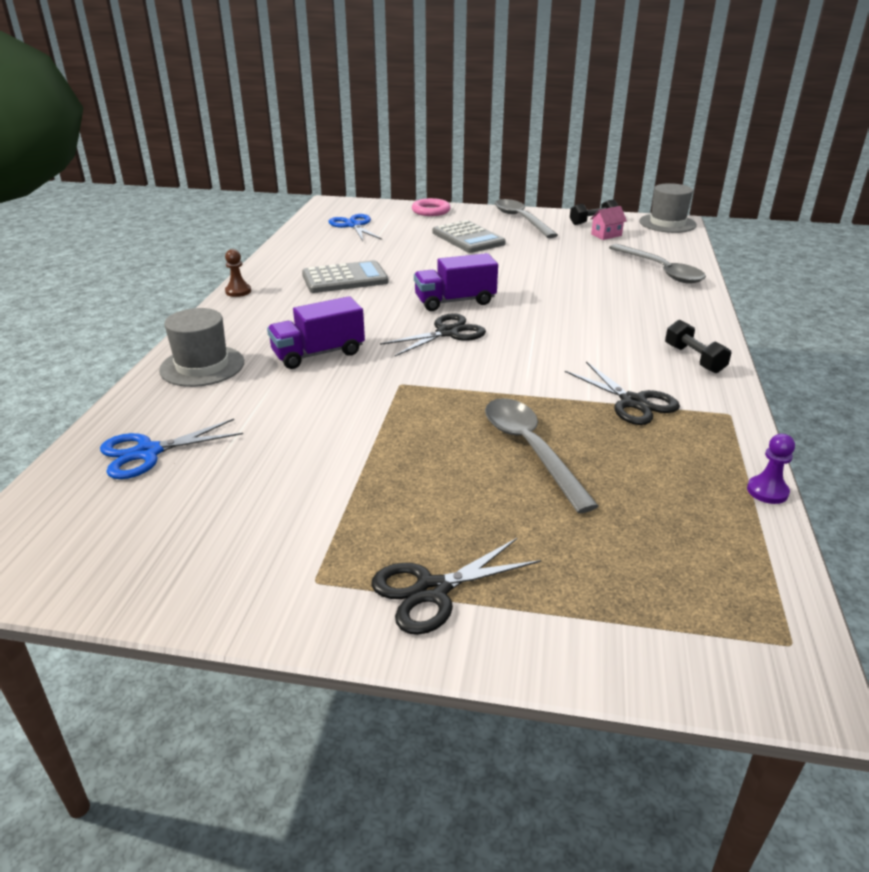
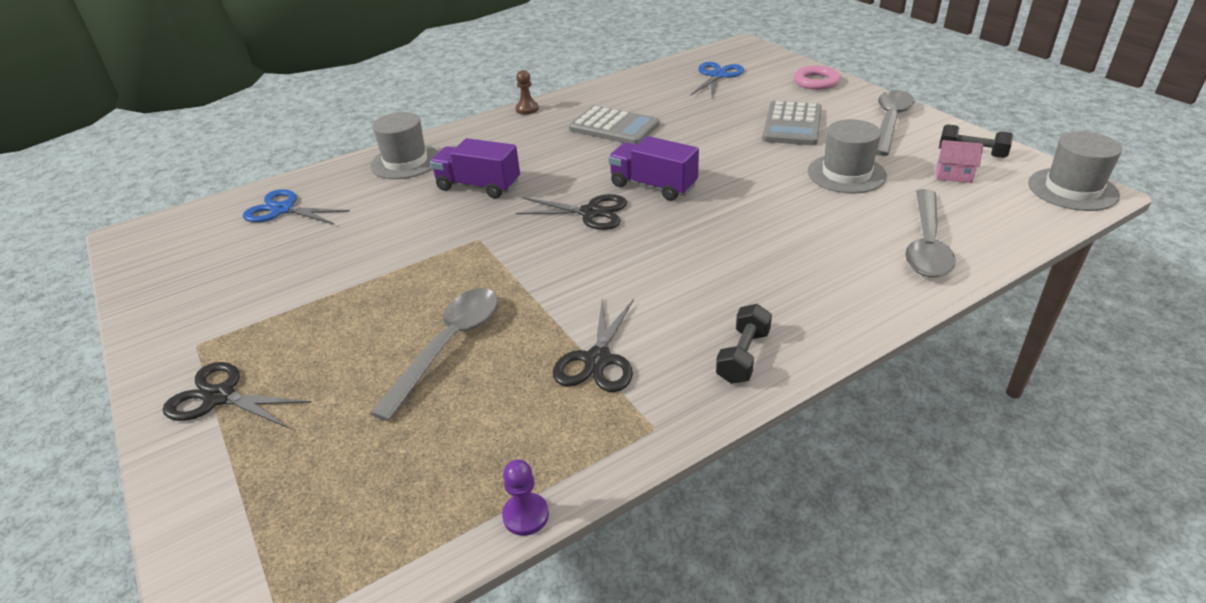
camera: 50 degrees right, 5 degrees up
(554, 253) = (846, 174): none -> grey hat

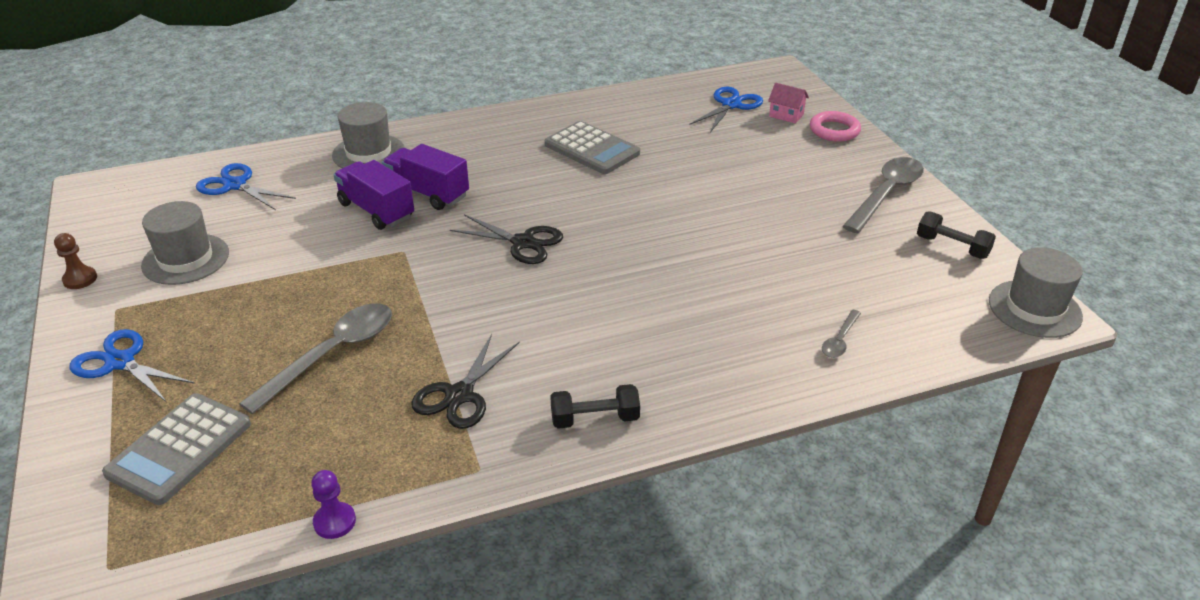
camera: 10 degrees right, 0 degrees up
(219, 396) = (120, 362): black scissors -> blue scissors
(527, 109) = (513, 112): brown pawn -> brown pawn (80, 279)
(653, 186) = (598, 224): purple truck -> purple truck (376, 211)
(743, 356) = (595, 419): black dumbbell -> black dumbbell turned 45 degrees clockwise
(792, 125) = (779, 179): grey calculator -> grey calculator (180, 449)
(846, 174) = (803, 246): grey hat -> grey hat (185, 259)
(926, 244) = (840, 340): grey spoon -> grey spoon, size x0.49
(953, 175) = (916, 269): pink house -> pink house (786, 115)

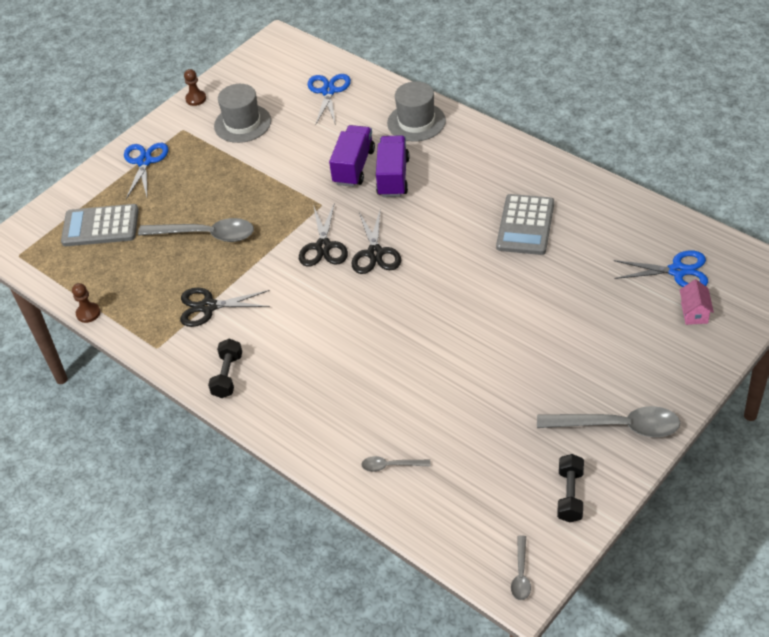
camera: 65 degrees right, 10 degrees up
(334, 522) = (88, 313): purple pawn -> brown pawn
(470, 272) = (323, 247): none -> black scissors
(595, 419) = (227, 376): black dumbbell -> black dumbbell turned 45 degrees clockwise
(834, 130) = (698, 354): pink ring -> none
(1034, 309) = (521, 574): grey hat -> grey spoon

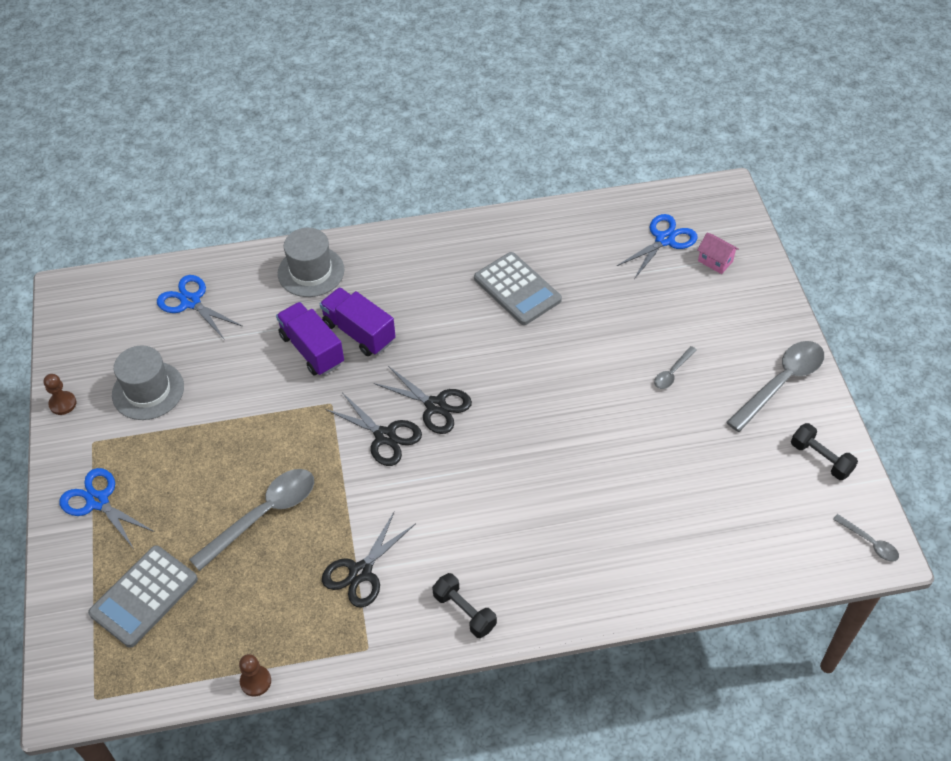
camera: 55 degrees left, 5 degrees up
(391, 466) = (686, 555): grey spoon -> grey spoon (672, 372)

